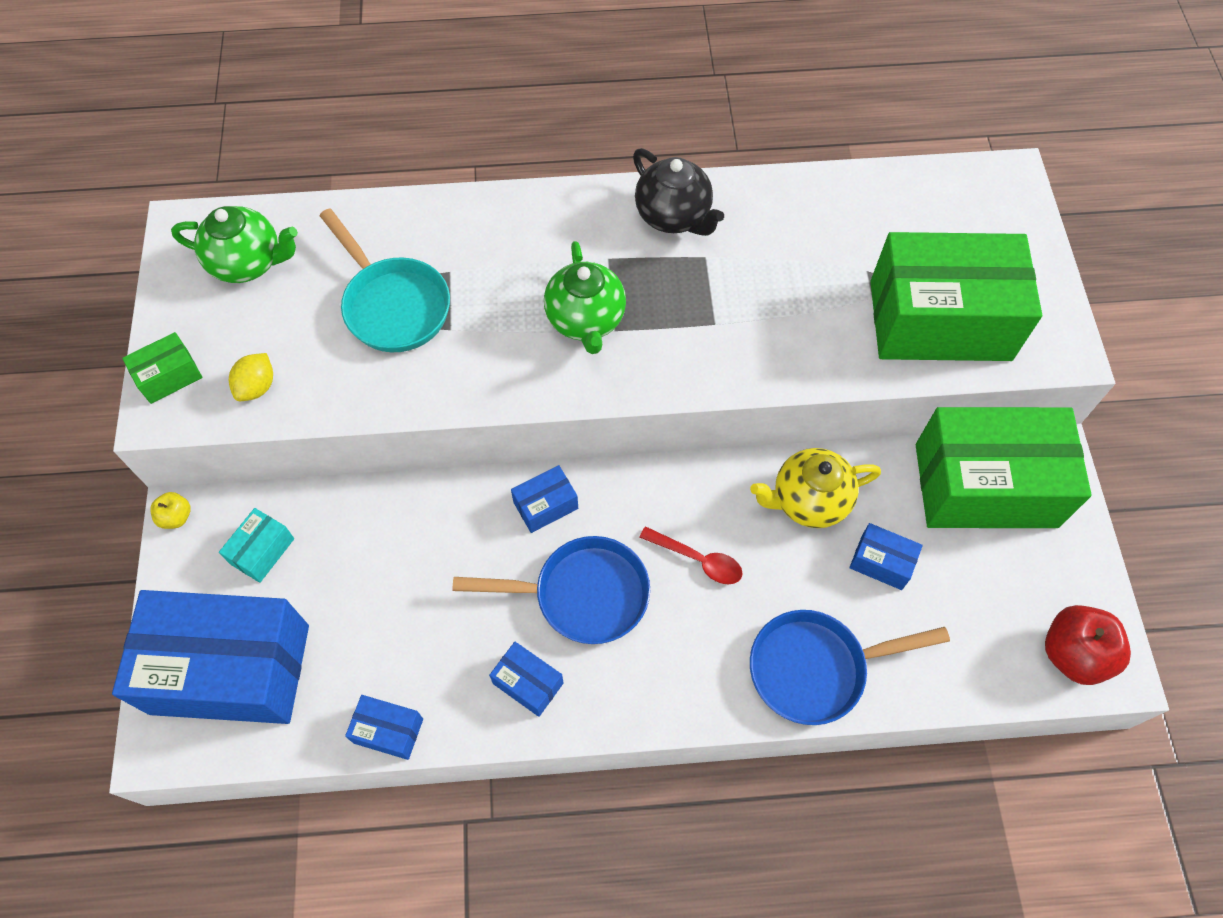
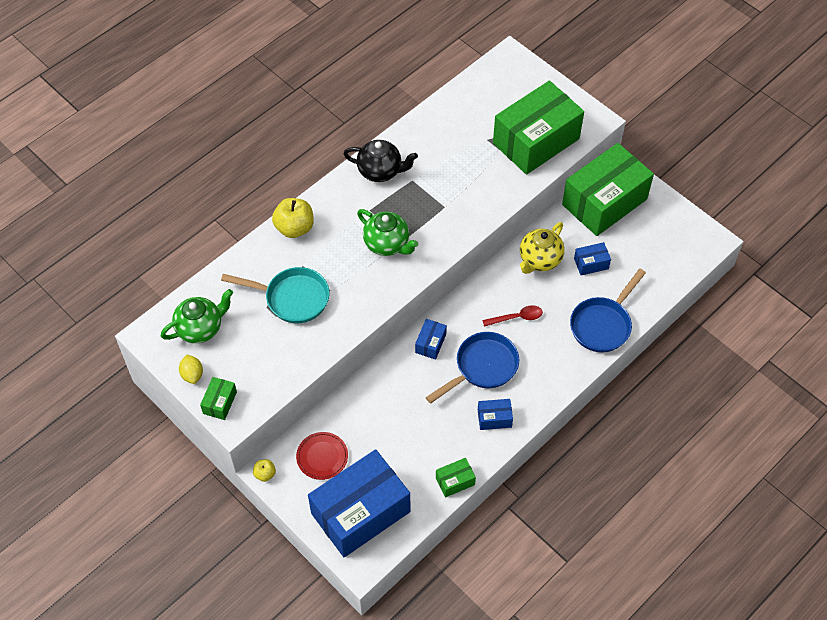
camera: 40 degrees left, 5 degrees down
(257, 387) = (267, 377): yellow lemon -> yellow lemon (192, 374)
(262, 551) = (322, 457): turquoise box -> red plate
(388, 730) = (455, 481): blue box -> green box
(489, 215) = (294, 228): none -> yellow apple
(1073, 653) = (693, 245): red apple -> none

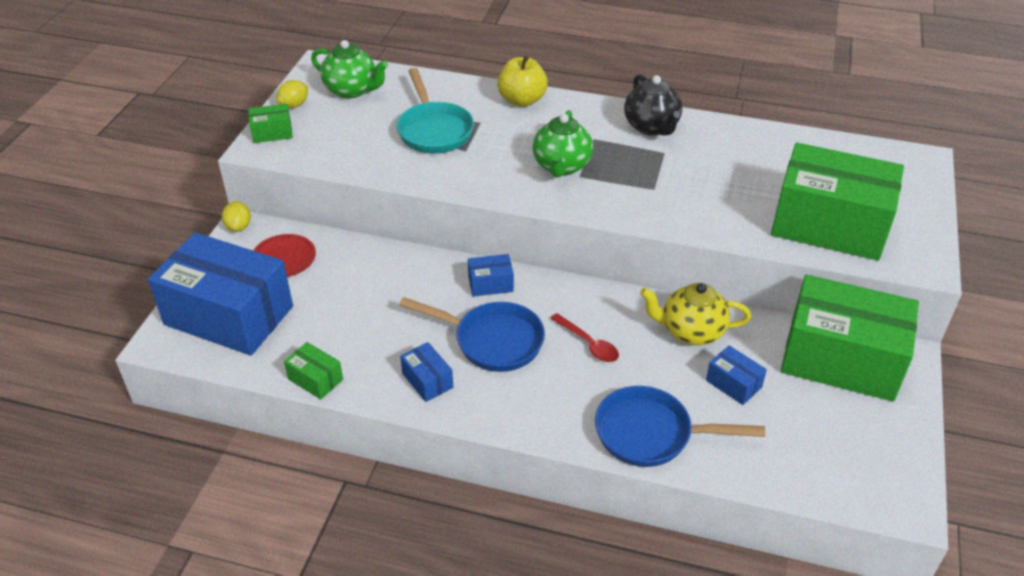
camera: 60 degrees right, 15 degrees down
(265, 474) = (239, 227): yellow apple -> yellow lemon

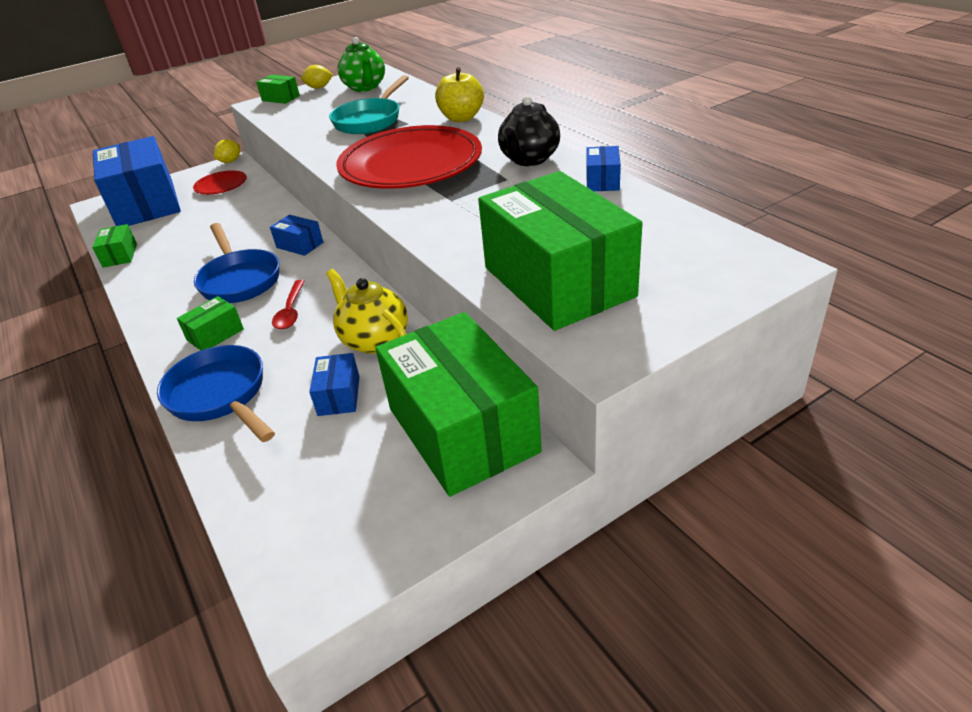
camera: 45 degrees right, 5 degrees down
(427, 380) = (166, 285): blue box -> blue box (602, 181)
(560, 395) = (215, 335): none -> green box
(561, 166) = (410, 164): green teapot -> red plate

